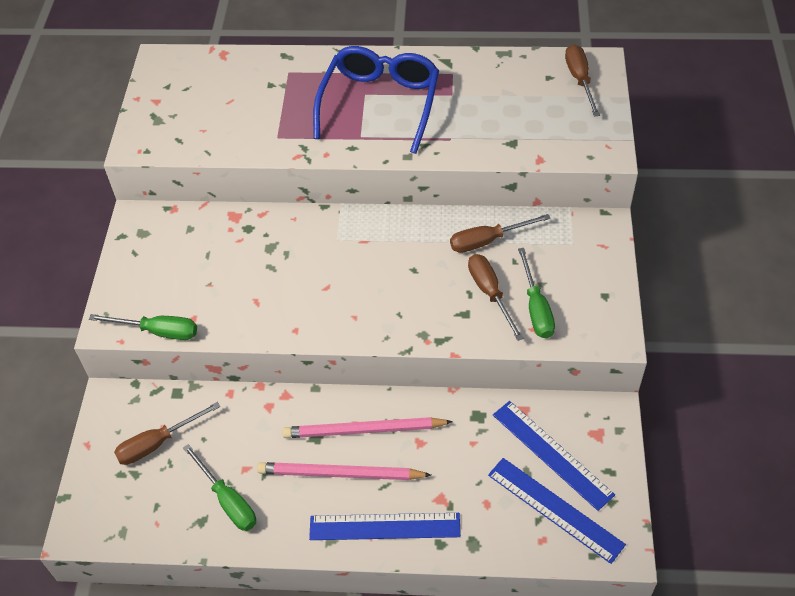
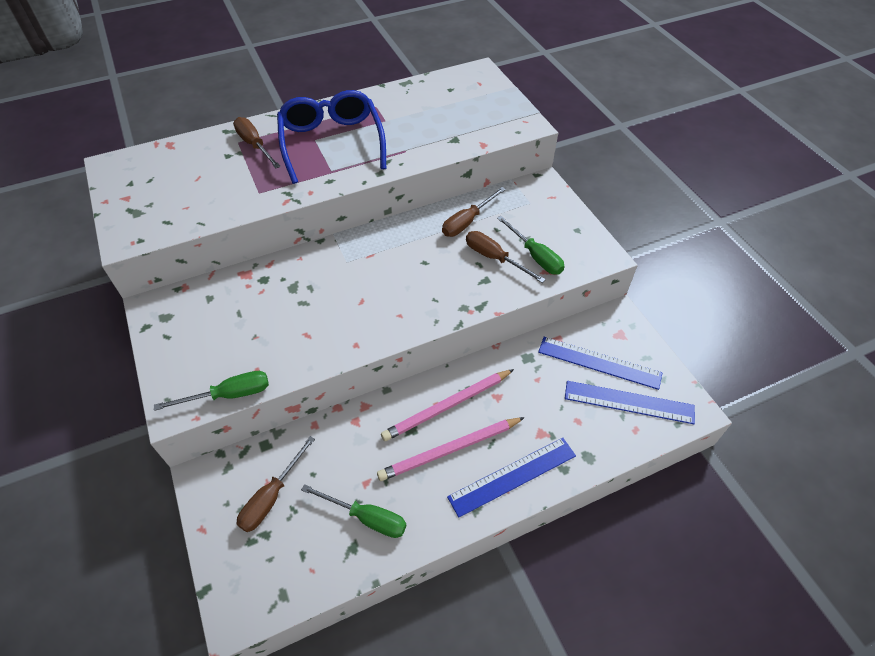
camera: 30 degrees left, 0 degrees up
(580, 80) = (474, 85): brown screwdriver -> brown screwdriver (254, 145)

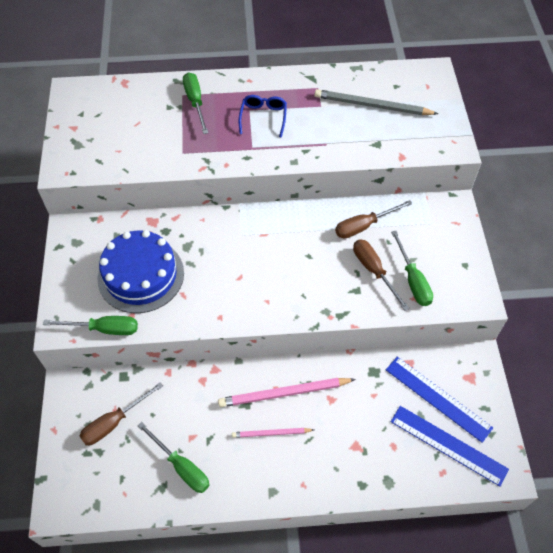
camera: 20 degrees right, 5 degrees up
(252, 329) = (141, 275): none -> blue cake
(254, 145) = (195, 102): brown screwdriver -> green screwdriver
(332, 142) = (263, 117): blue glasses -> blue glasses, size x0.49
(436, 109) = (372, 106): none -> grey pencil
(450, 450) = (271, 433): pink pencil -> pink pencil, size x0.58
(512, 476) = (315, 475): blue ruler -> none

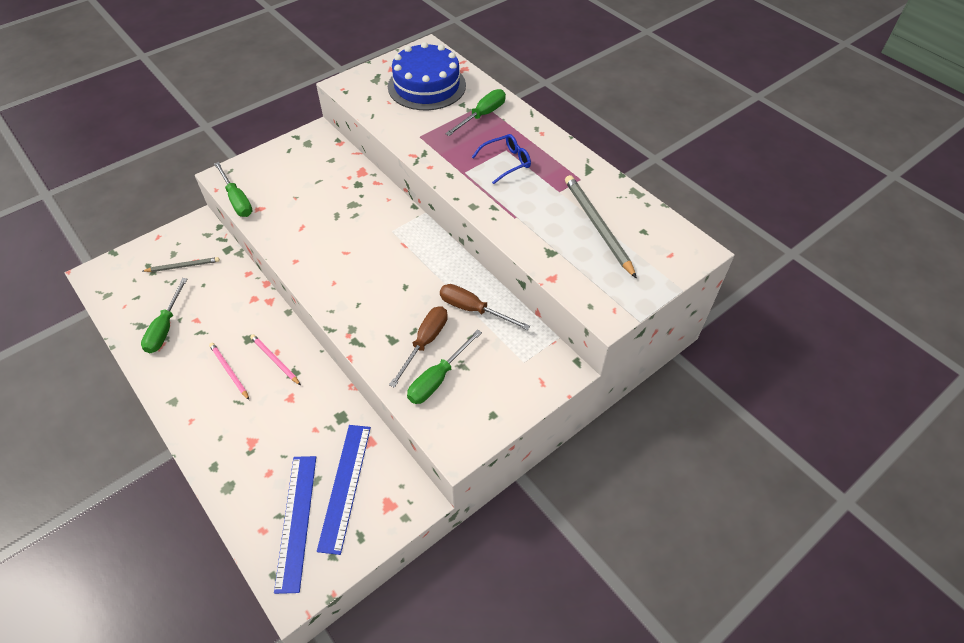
camera: 55 degrees right, 5 degrees down
(114, 422) = (183, 266): brown screwdriver -> grey pencil
(141, 275) = (302, 193): blue cake -> blue cake (426, 86)
(284, 393) = (275, 360): pink pencil -> pink pencil, size x0.58

